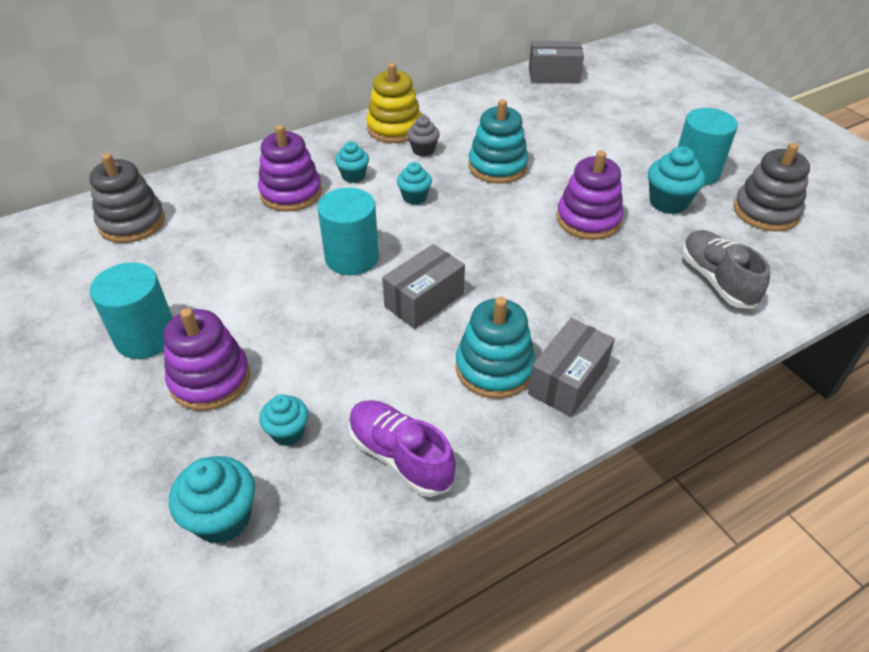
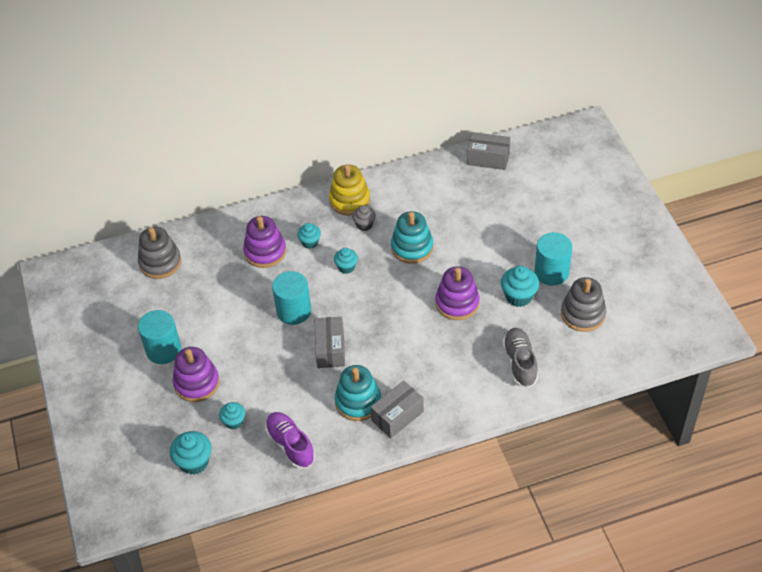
camera: 15 degrees right, 5 degrees up
(424, 300) = (330, 349): grey box -> grey box turned 60 degrees counterclockwise

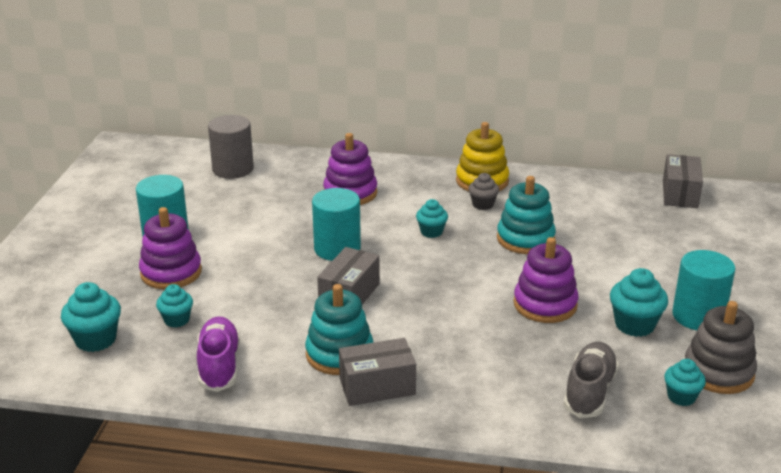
camera: 25 degrees right, 20 degrees down
(160, 262) = (233, 169): grey stacking toy -> grey cylinder
(310, 242) = (407, 200): turquoise cupcake -> turquoise cupcake (681, 397)
(488, 159) = (680, 194): grey box -> grey box turned 60 degrees clockwise

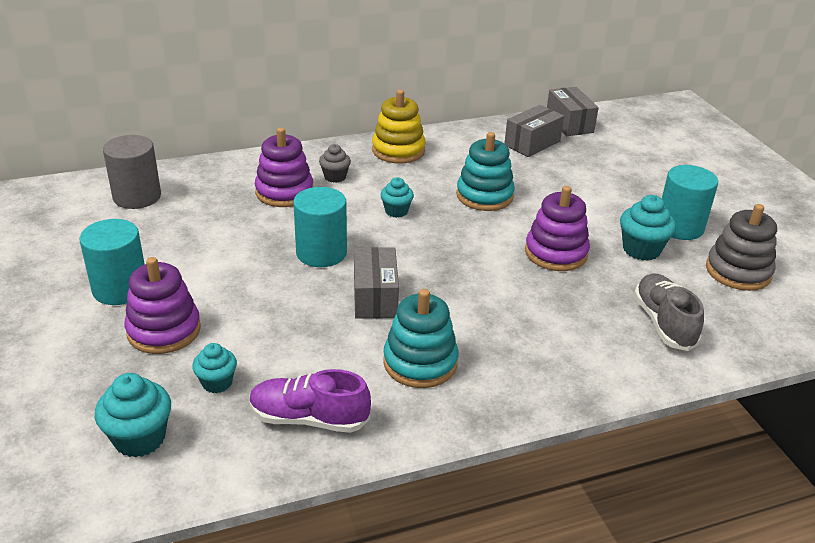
camera: 30 degrees left, 5 degrees up
(219, 366) = (309, 418): purple shoe -> purple shoe turned 45 degrees counterclockwise
(377, 387) = (485, 384): grey box -> grey box (532, 143)
(483, 204) = (419, 173): grey cupcake -> grey cupcake (335, 177)
(681, 397) = (733, 303): turquoise cupcake -> none

